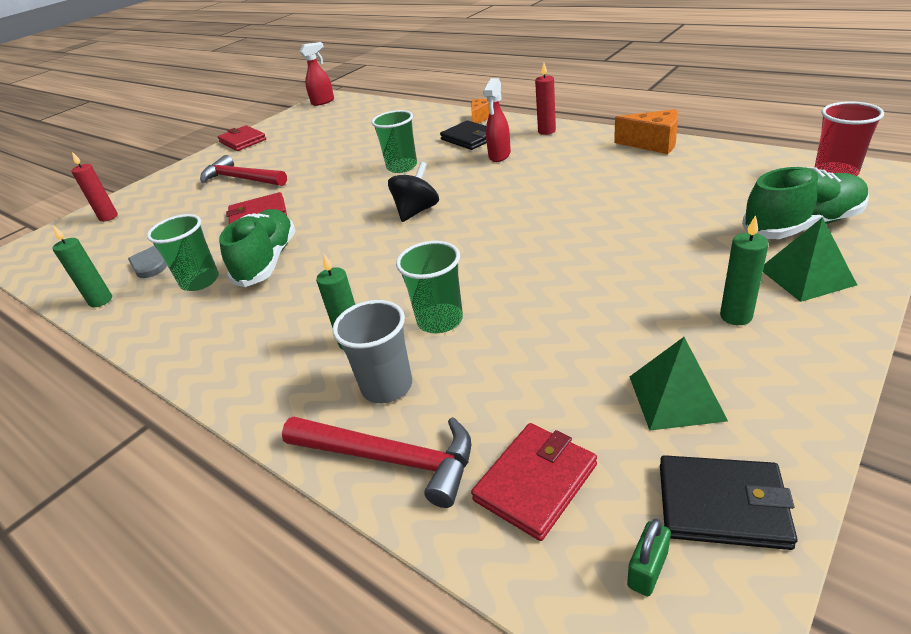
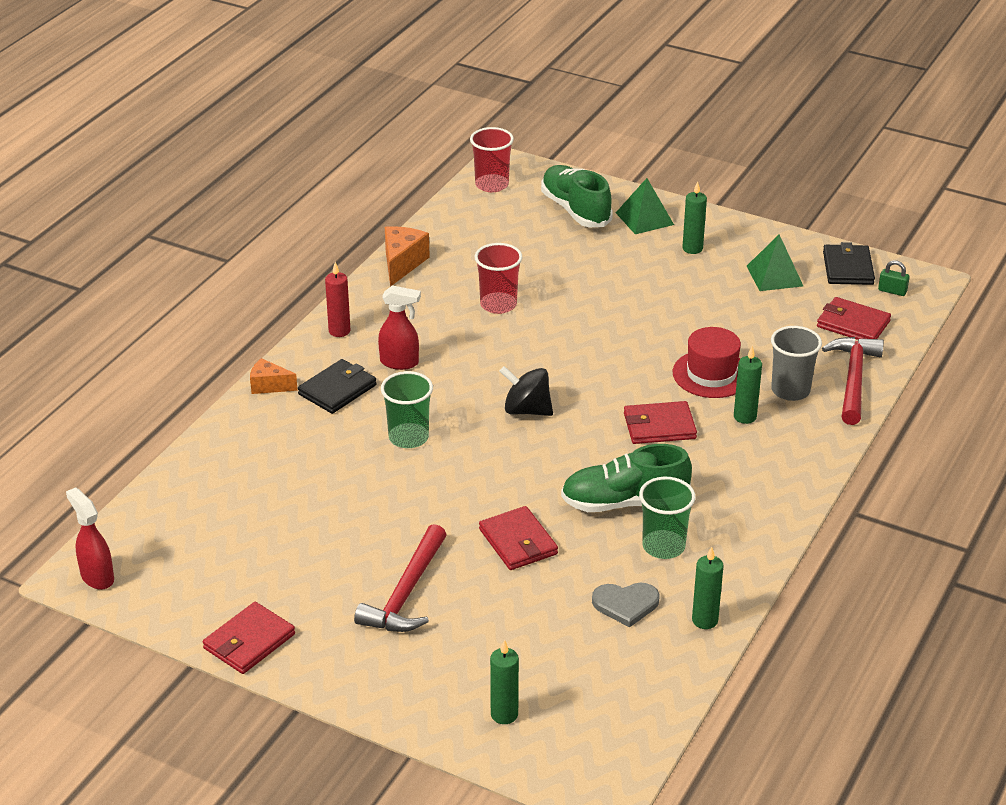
camera: 105 degrees left, 0 degrees up
(108, 217) = (504, 714): red candle -> green candle
(363, 281) = (659, 426): none -> red wallet
(440, 320) = (711, 374): green cup -> red hat
(586, 190) = (498, 304): none -> red cup

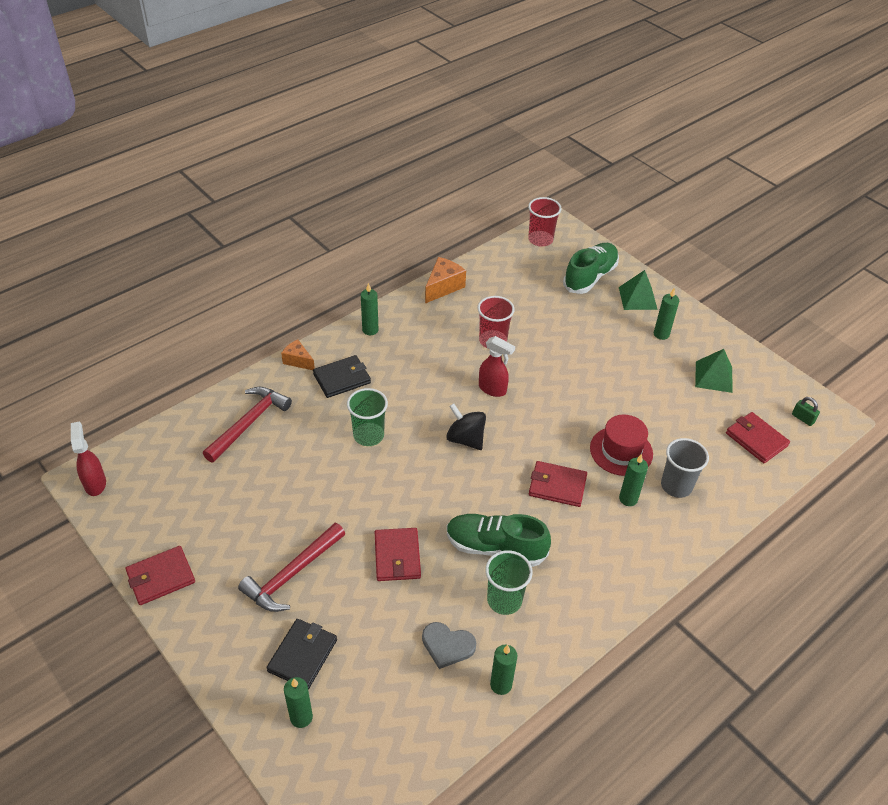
camera: 20 degrees right, 10 degrees up
(339, 331) = (370, 330): red candle -> green candle
(400, 363) = (397, 369): red spray bottle -> red spray bottle (492, 389)
(575, 210) = (590, 277): green shoe -> green shoe turned 45 degrees clockwise
(848, 268) = (776, 387): black wallet -> black wallet (302, 655)
(853, 379) = (732, 491): red hammer -> red hammer (249, 423)

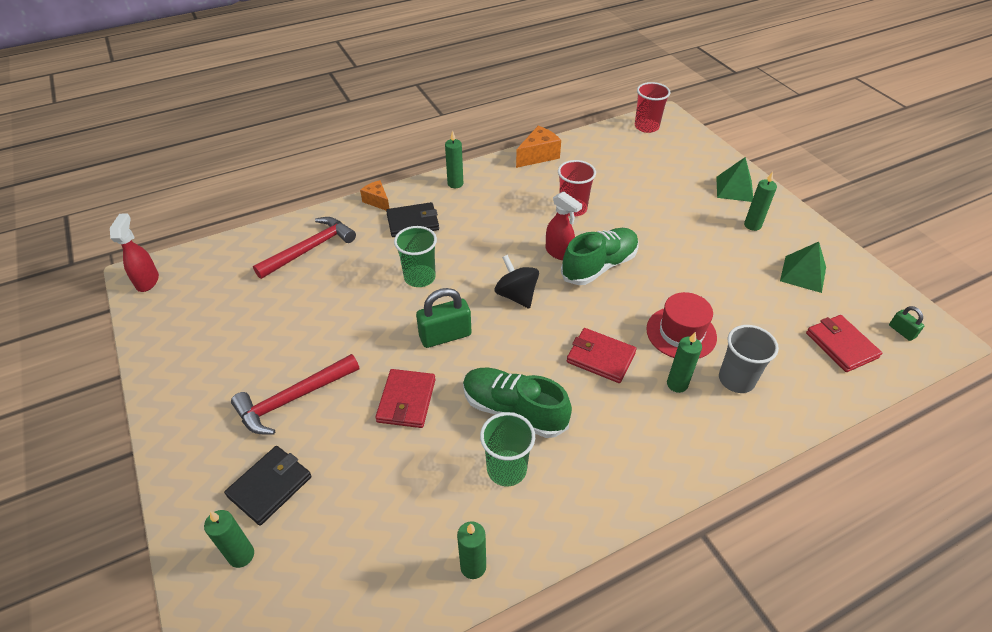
camera: 15 degrees right, 0 degrees up
(161, 577) = (166, 378): red wallet -> none
(412, 489) = (445, 336): none -> green padlock
(447, 645) = (427, 507): grey heart -> none
(590, 277) = (688, 164): green shoe -> green shoe (599, 266)

